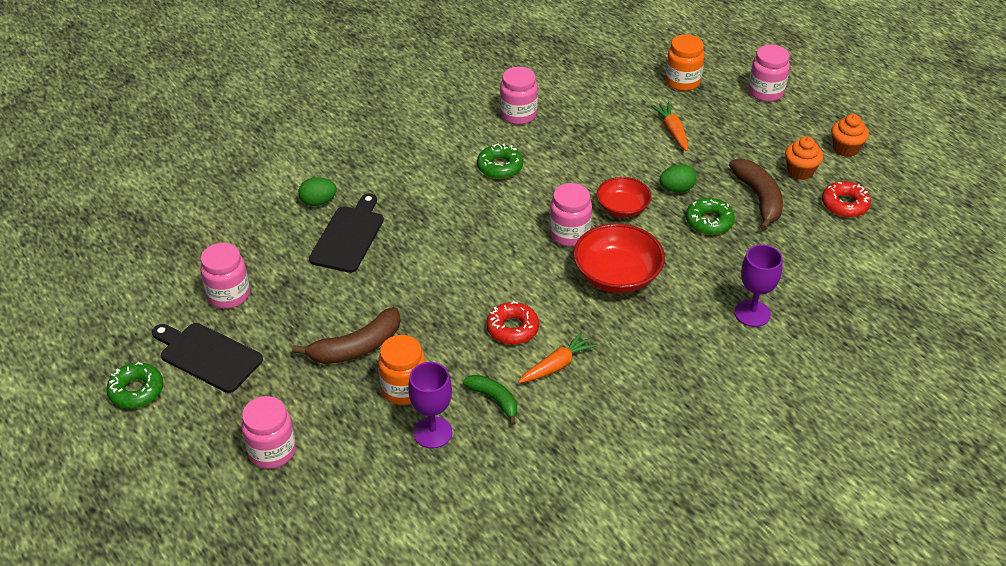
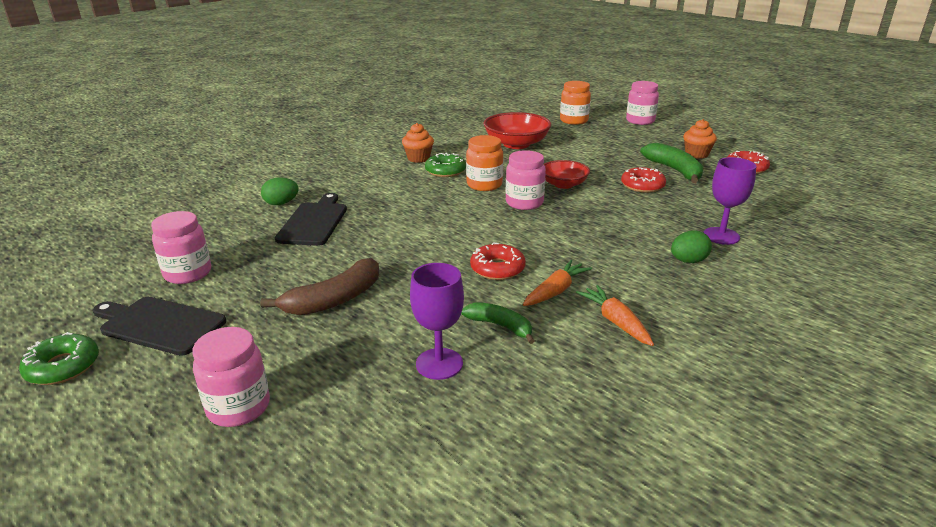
camera: 10 degrees left, 15 degrees down
(404, 389) = (395, 328): orange jar -> orange jar (484, 185)
(518, 115) = (451, 144): pink jar -> none
(617, 275) = (581, 224): red bowl -> red bowl (516, 144)
(672, 131) = (580, 143): orange carrot -> orange carrot (615, 321)
(676, 189) = (603, 171): green egg -> green egg (688, 261)
(709, 221) = (642, 186): green donut -> red donut
(759, 198) = (674, 170): brown banana -> green banana
(845, 149) = (722, 141): orange cupcake -> orange cupcake (418, 158)

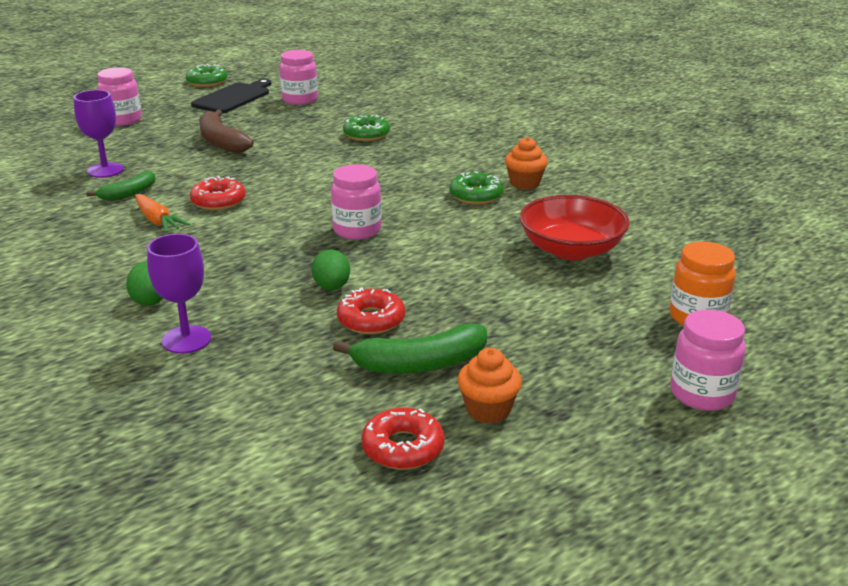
camera: 100 degrees right, 0 degrees up
(281, 203) = (416, 122): green egg -> green egg (332, 287)
(314, 222) = (366, 134): black cutting board -> green donut
(484, 185) = (422, 213): orange jar -> none
(563, 184) = (402, 262): red bowl -> none
(615, 321) = (87, 238): orange carrot -> none

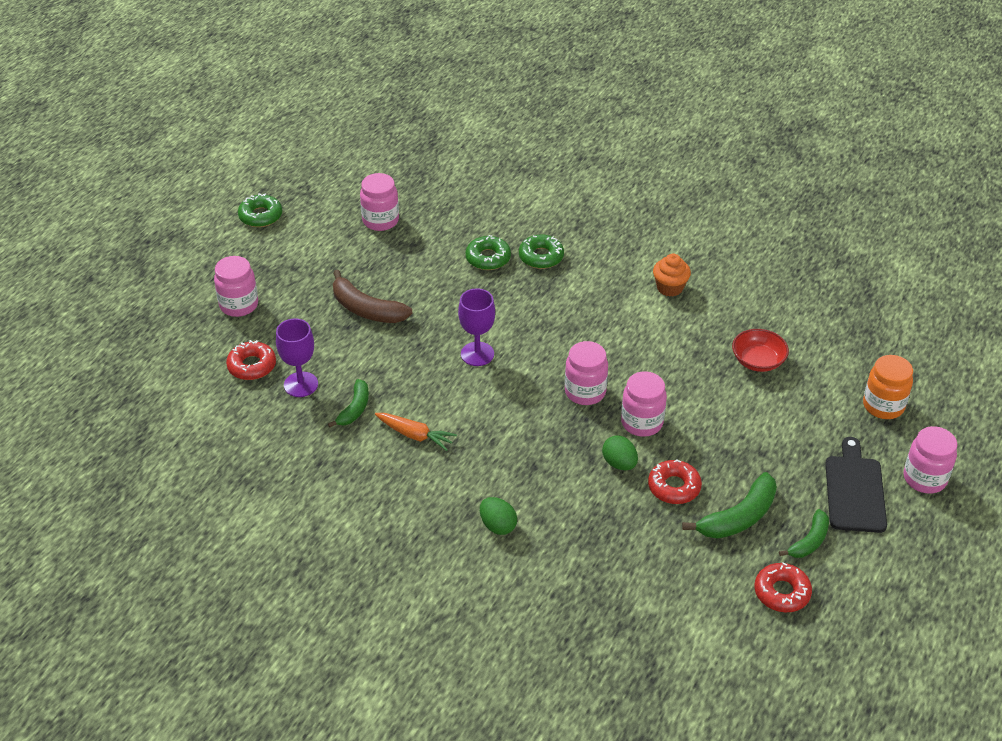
camera: 25 degrees left, 15 degrees up
(186, 340) = (563, 554): purple goblet -> purple goblet (477, 354)
(218, 201) = (442, 393): red donut -> red donut (252, 366)
(233, 97) = (313, 235): black cutting board -> black cutting board (854, 490)
(391, 264) = (642, 422): none -> pink jar
(476, 195) = (643, 316): green donut -> green donut (541, 257)
(488, 410) = (809, 541): orange cupcake -> green banana
(571, 250) = (758, 361): red bowl -> red bowl, size x0.64

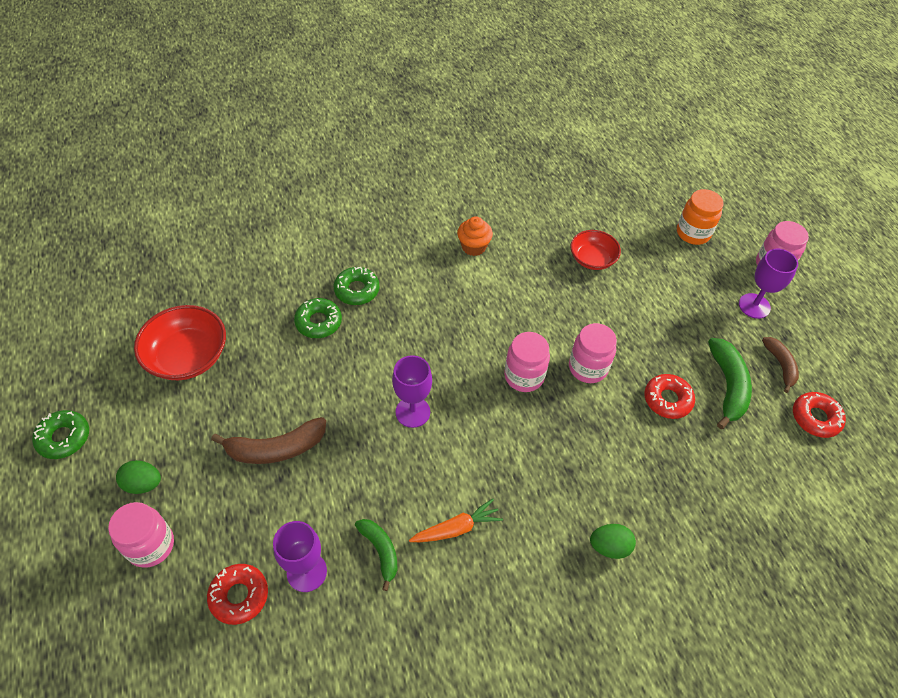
camera: 50 degrees left, 10 degrees up
(380, 220) = (187, 356): pink jar -> red bowl
(619, 463) = (615, 414): green egg -> green egg (143, 484)
(809, 541) = (780, 365): green banana -> brown banana
(854, 490) = (754, 306): black cutting board -> purple goblet

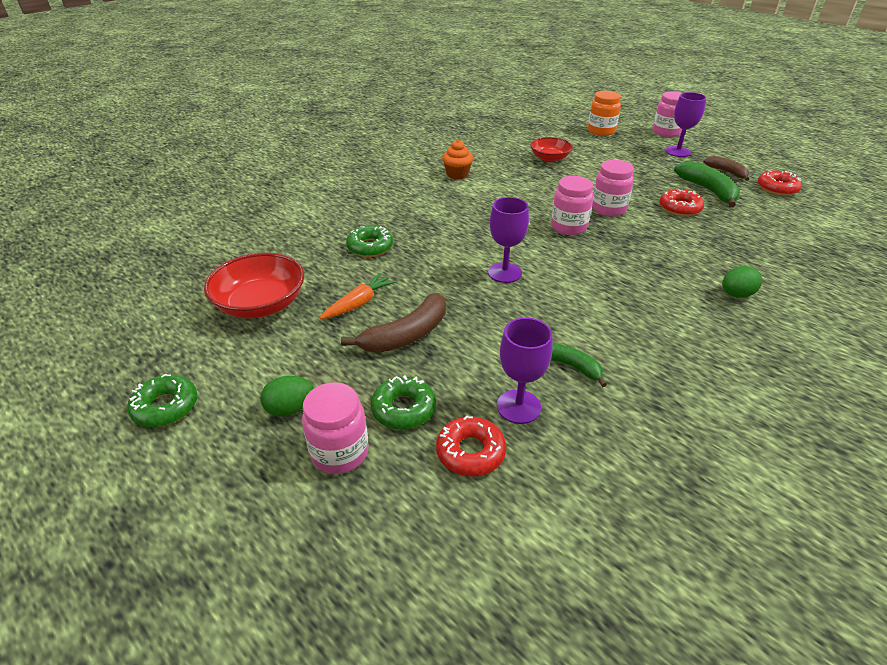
camera: 25 degrees left, 15 degrees down
(357, 290) = (386, 220): green donut -> green donut (403, 409)
(457, 528) = (615, 327): orange carrot -> orange carrot (359, 303)

